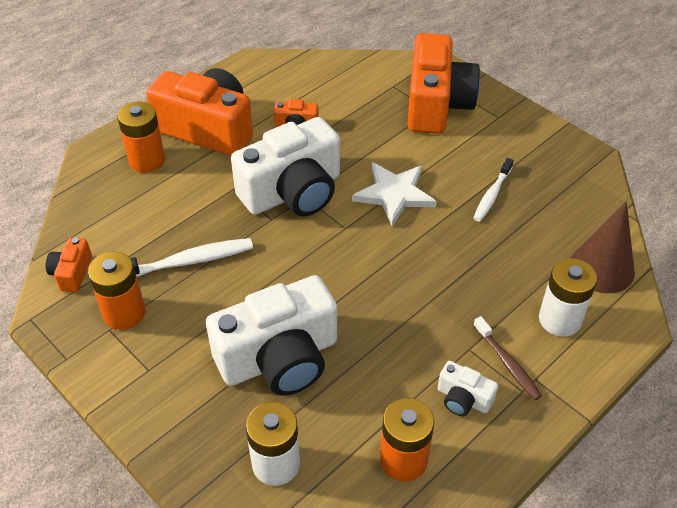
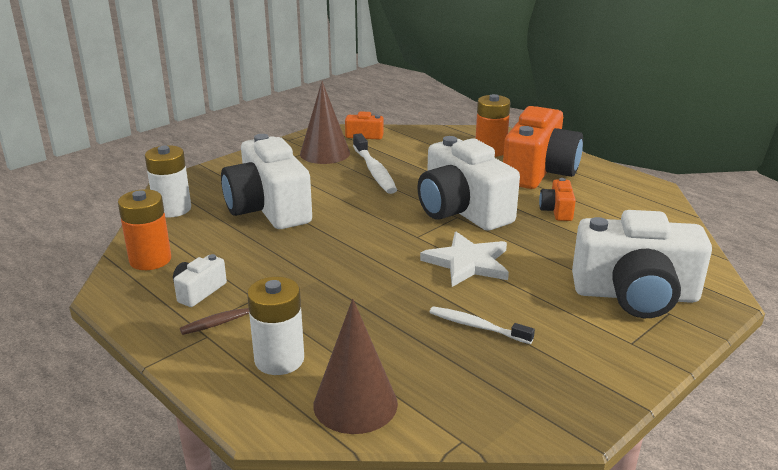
camera: 90 degrees right, 20 degrees down
(124, 313) = (325, 153): orange battery -> brown cone
(436, 104) = (635, 295): orange camera -> white camera

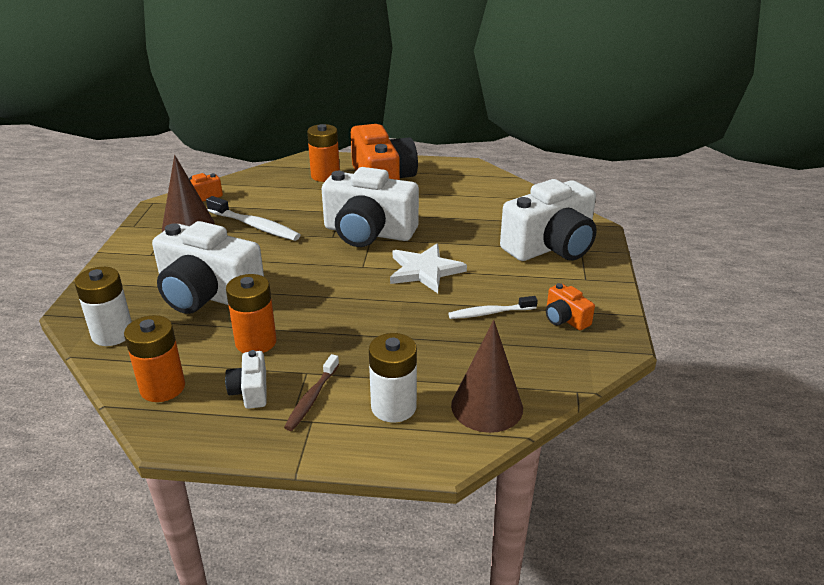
camera: 40 degrees left, 5 degrees up
(252, 258) = (256, 342): none -> orange battery
(557, 211) = (432, 206): orange camera -> orange camera (565, 319)

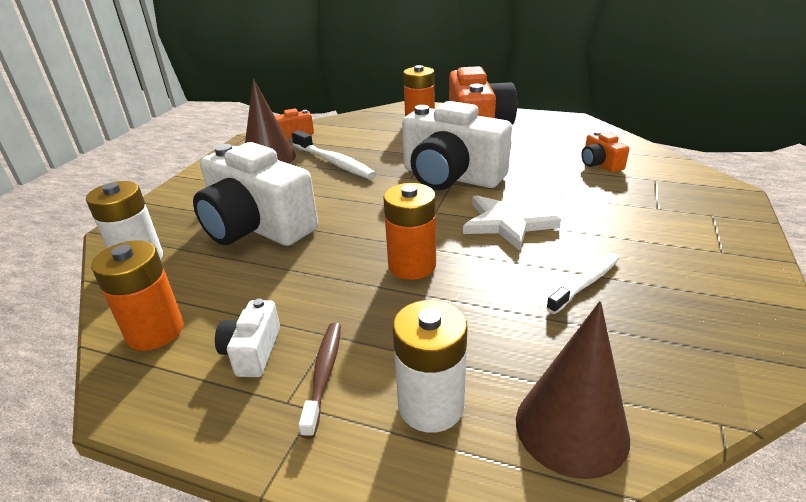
camera: 15 degrees right, 0 degrees up
(256, 342) = (285, 287): orange battery -> orange battery (412, 265)
(311, 398) = (324, 374): brown toothbrush -> brown toothbrush turned 150 degrees clockwise
(490, 313) = (586, 283): white toothbrush -> white toothbrush turned 135 degrees clockwise
(551, 246) = (671, 208): white camera -> none
(565, 319) = (695, 303): orange camera -> orange camera (600, 164)

